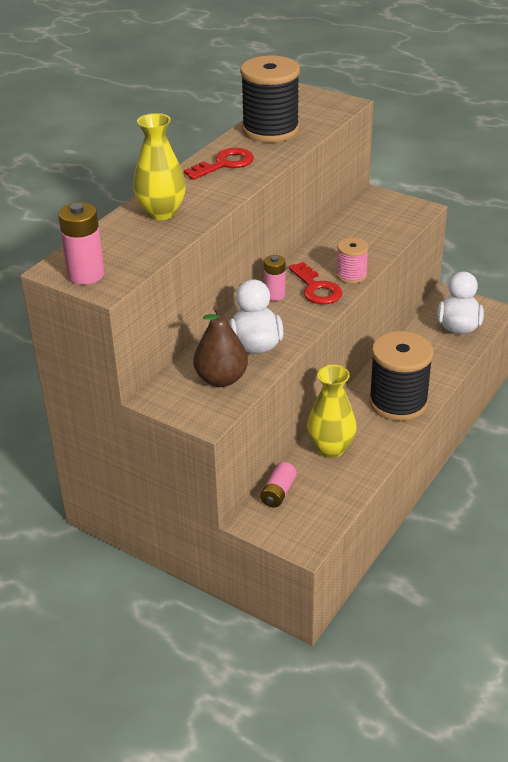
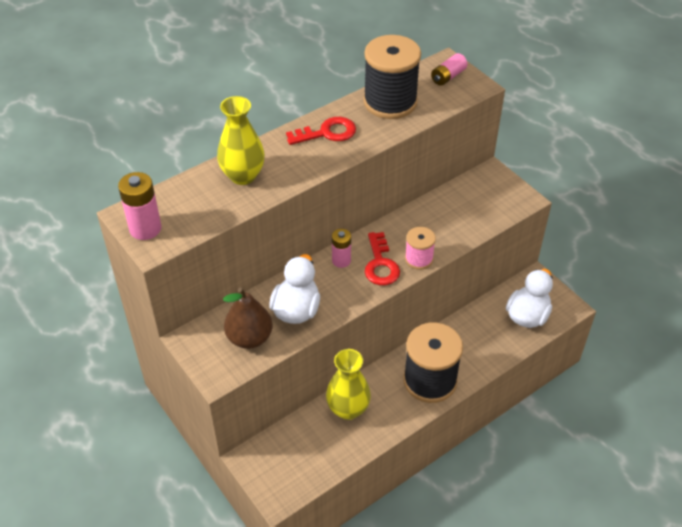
camera: 20 degrees right, 10 degrees up
(278, 492) = (282, 439): pink battery -> pink battery (448, 76)

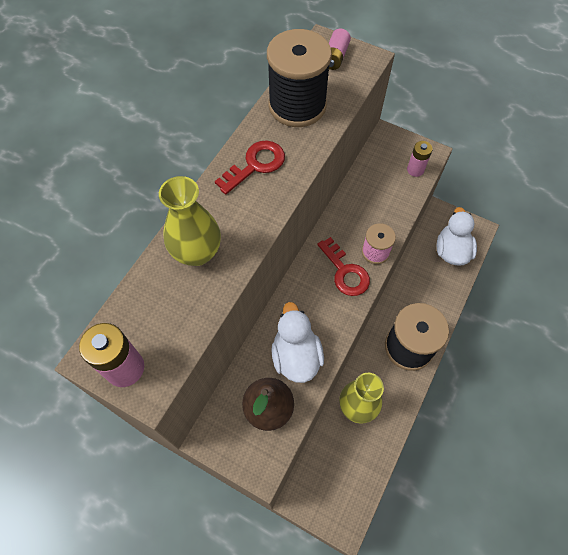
camera: 25 degrees left, 15 degrees up
(341, 260) = (308, 283): pink battery -> pink battery (415, 170)

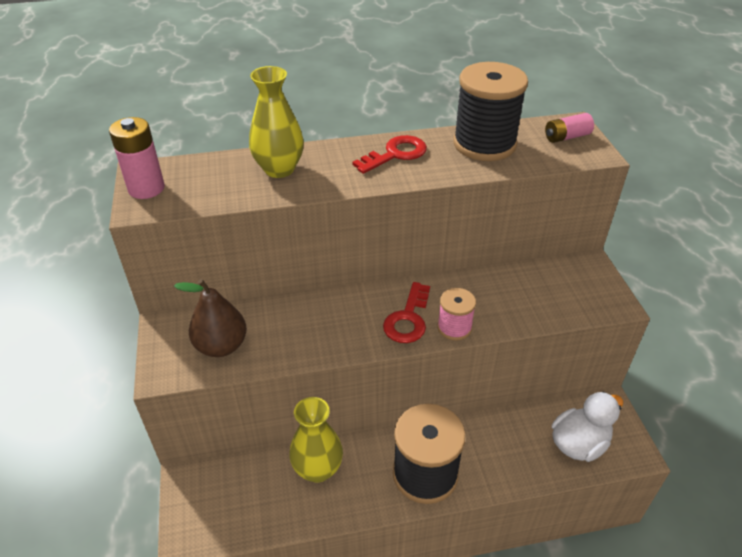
camera: 50 degrees right, 20 degrees down
(255, 165) = (395, 154): red key -> red key turned 45 degrees counterclockwise
(296, 356) = (288, 335): white duck -> none
(415, 170) = (582, 304): pink battery -> none

